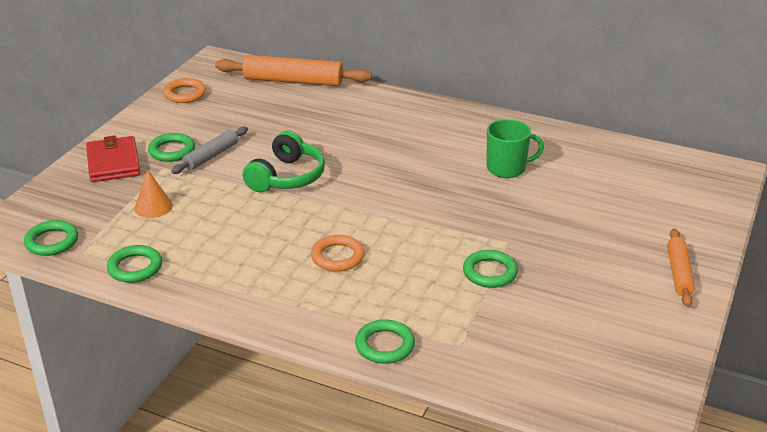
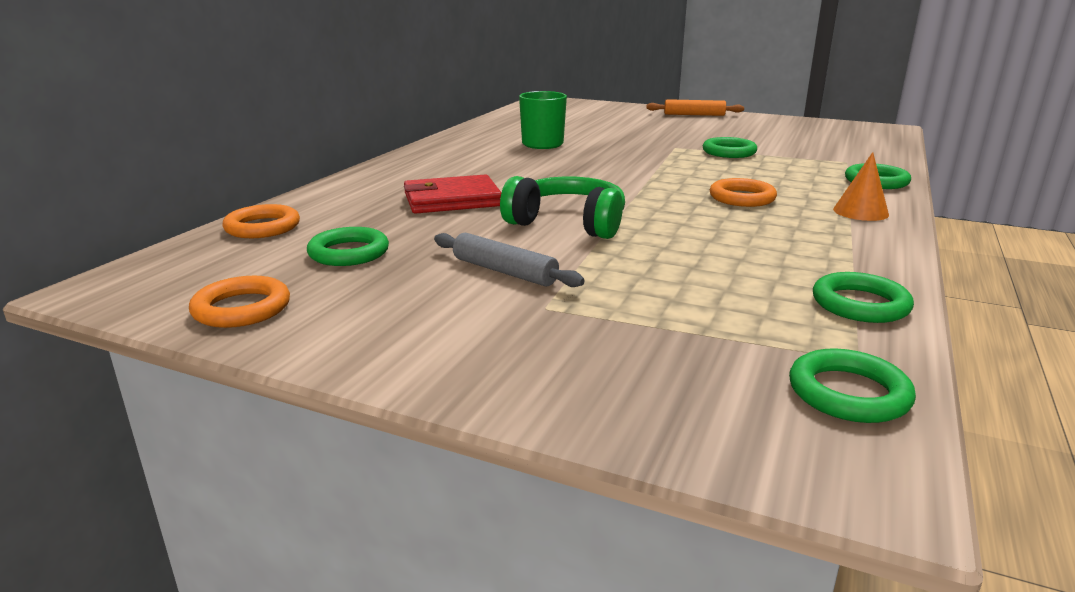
camera: 90 degrees left, 10 degrees down
(113, 163) = (524, 359): red wallet -> red wallet (452, 200)
(153, 207) = (678, 305): orange cone -> orange cone (860, 212)
(172, 151) = (481, 304): green ring -> green ring (349, 253)
(293, 81) = (262, 227): orange rolling pin -> orange ring

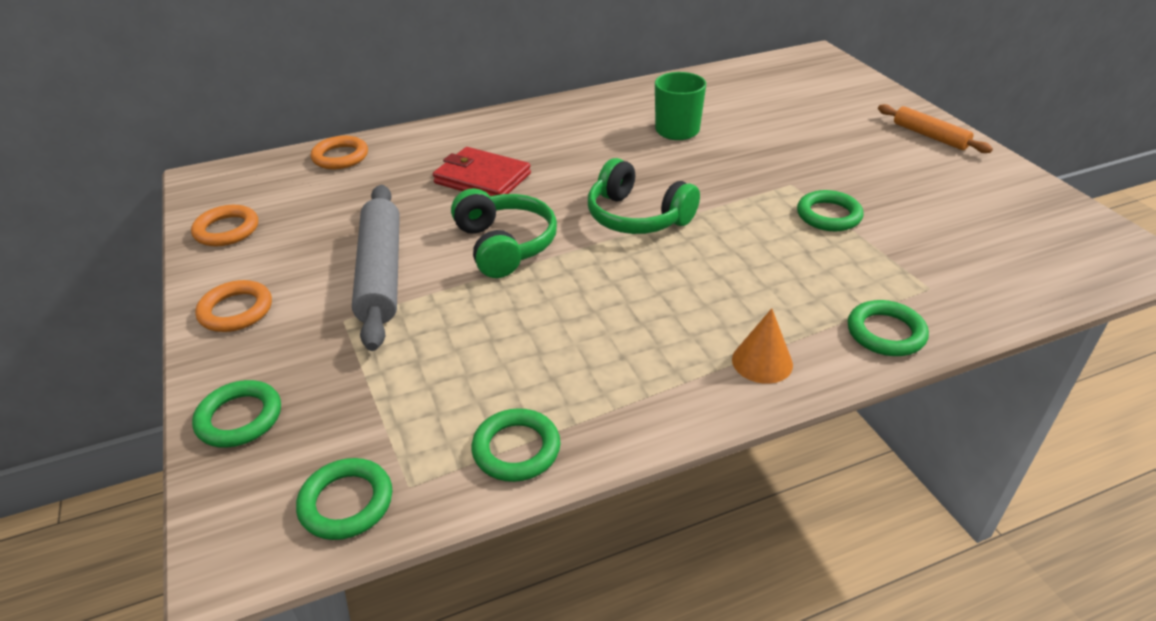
camera: 45 degrees right, 15 degrees up
(349, 253) = (340, 207): green ring -> green ring (239, 418)
(504, 271) = (381, 273): grey rolling pin -> grey rolling pin, size x1.72
(624, 183) = (637, 217): none -> green headphones
(742, 198) = (695, 285): orange ring -> orange ring (236, 310)

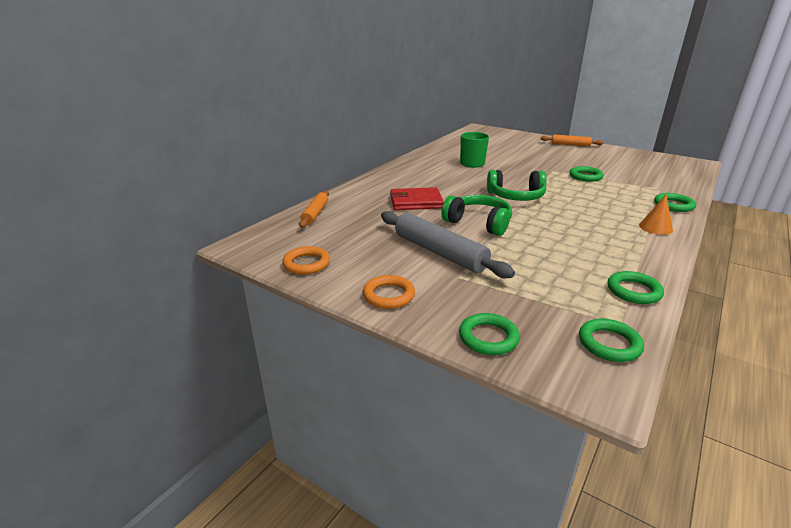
camera: 35 degrees left, 10 degrees down
(340, 157) = (315, 213): orange ring -> orange rolling pin

